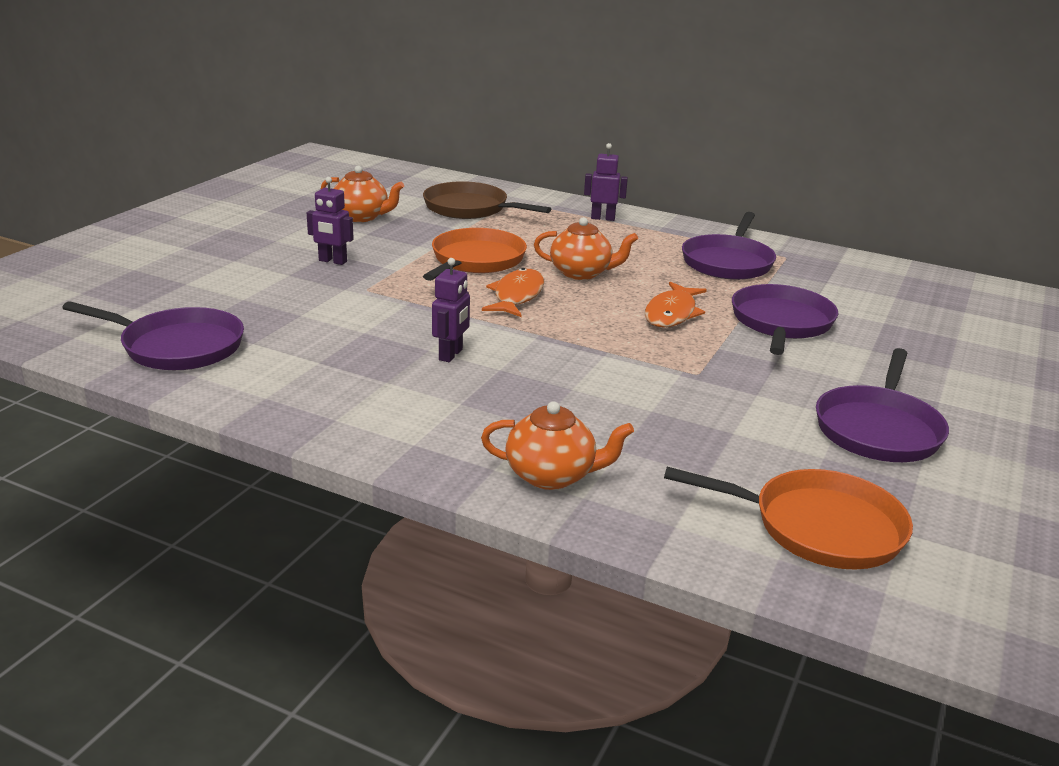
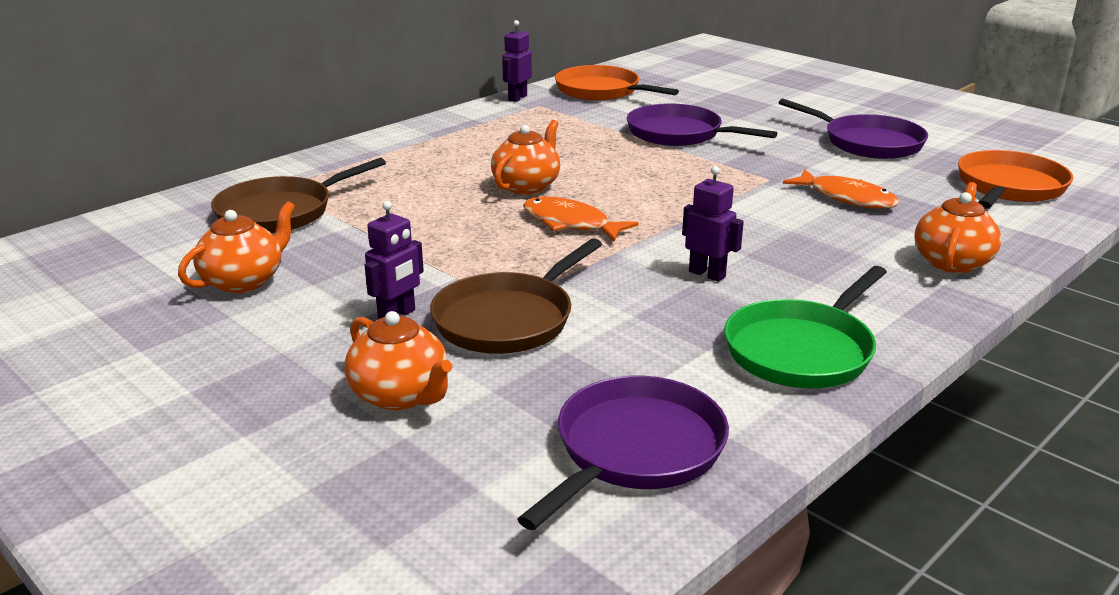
camera: 70 degrees left, 0 degrees up
(231, 276) = (401, 395): none -> orange teapot
(330, 399) = (802, 350): none -> green pan
(340, 292) = (508, 319): none -> brown pan
(476, 260) = (457, 230): orange pan -> orange pan (601, 91)
(603, 218) = (379, 153): purple robot -> purple robot (517, 98)
(672, 313) = (643, 166): orange fish -> orange fish (846, 198)
(728, 262) = (537, 126): purple pan -> none

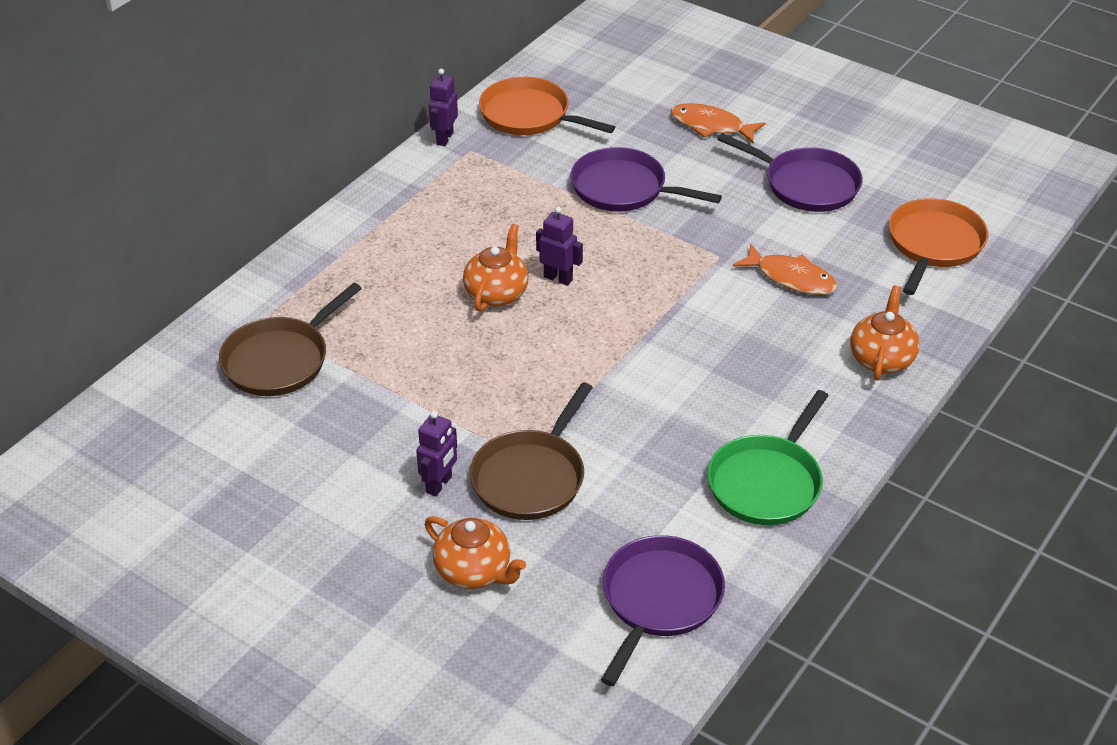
camera: 10 degrees left, 15 degrees up
(244, 281) = (291, 459): orange teapot -> none
(570, 223) = (551, 345): orange fish -> orange fish (711, 126)
(707, 274) = (682, 400): purple robot -> purple robot (558, 278)

